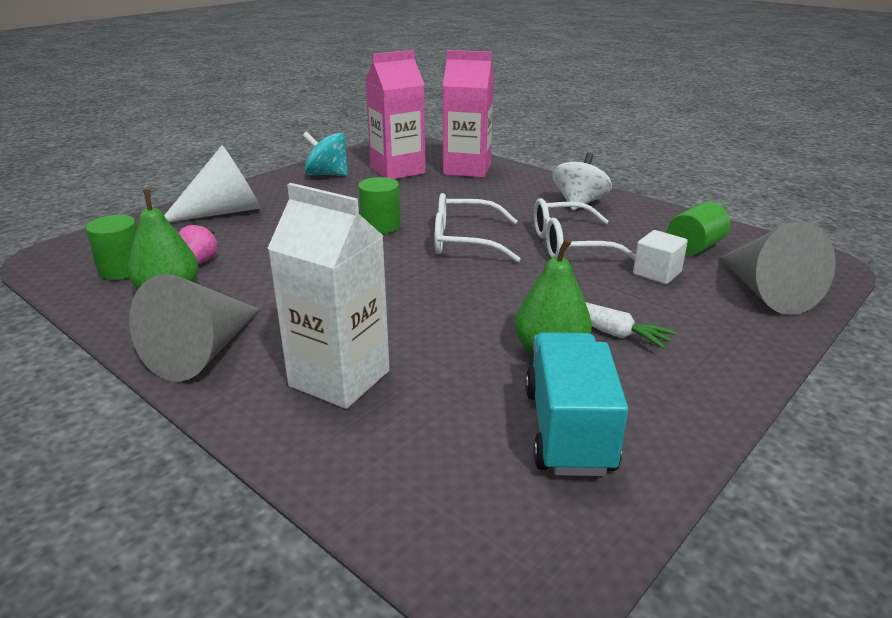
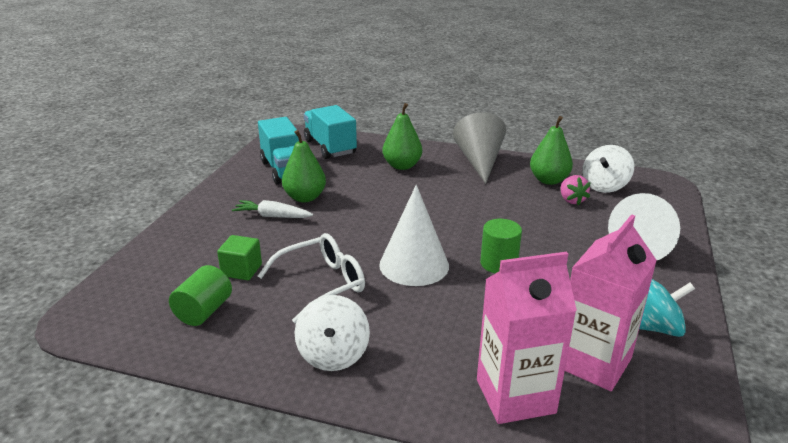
camera: 155 degrees right, 0 degrees up
(122, 270) = (604, 186): green cylinder -> white spinning top
(339, 378) = (402, 166): white carton -> green pear
(437, 482) = (330, 147): none -> turquoise truck
(464, 241) = (414, 265): white glasses -> white cone
(657, 273) = (241, 270): white cube -> green cube
(766, 292) = (155, 272): grey cone -> none

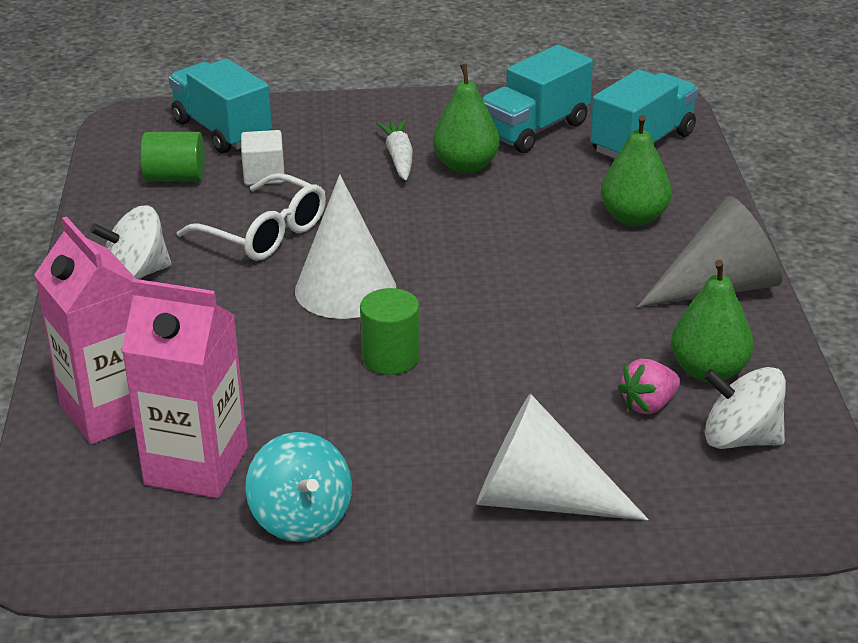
camera: 70 degrees right, 5 degrees up
(156, 277) = (222, 130): none -> turquoise truck
(241, 270) = (264, 175): green cube -> white cube

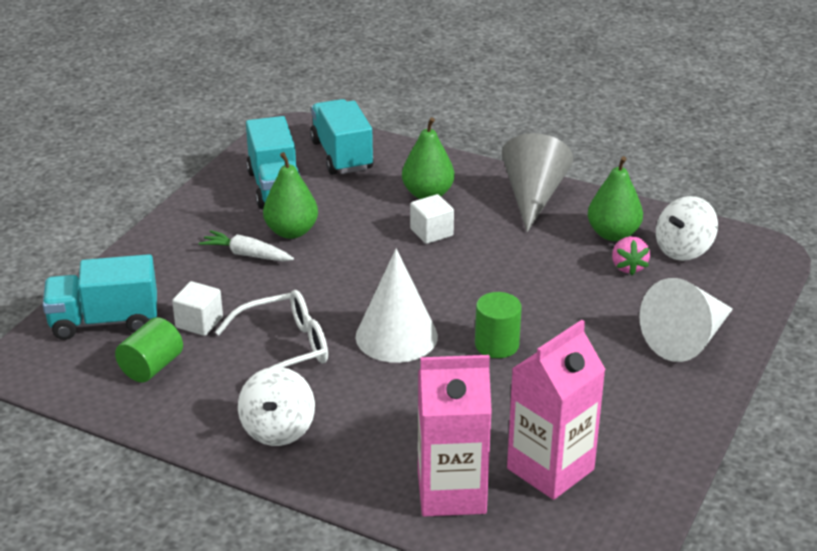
camera: 60 degrees left, 0 degrees up
(301, 518) = (640, 439): turquoise spinning top -> none
(561, 245) = (431, 232): none -> white cube

